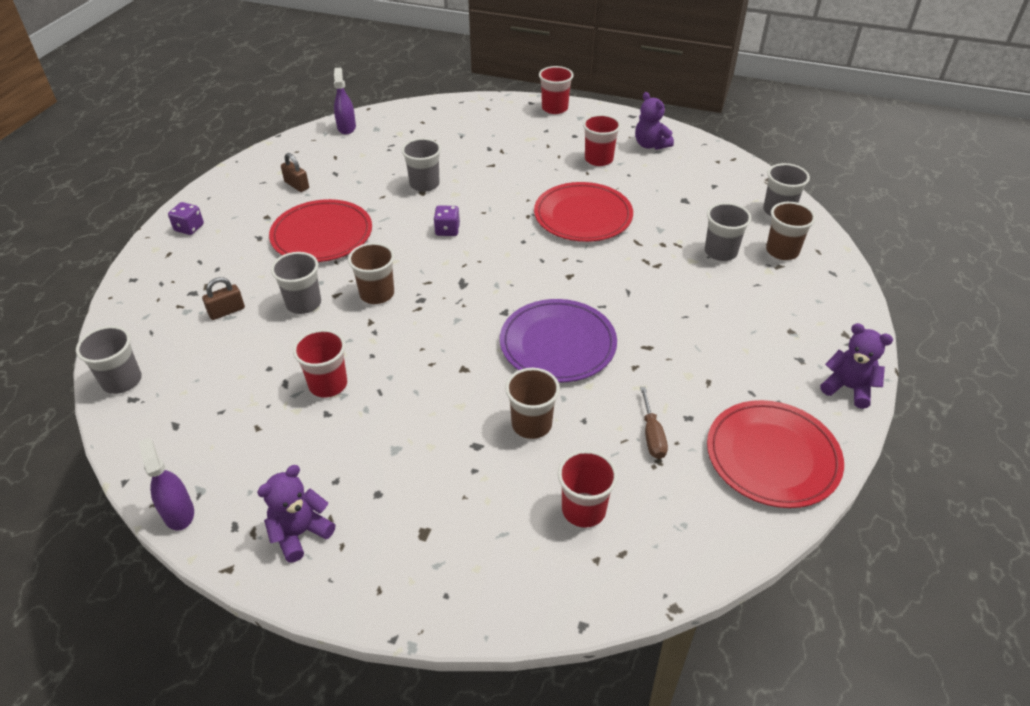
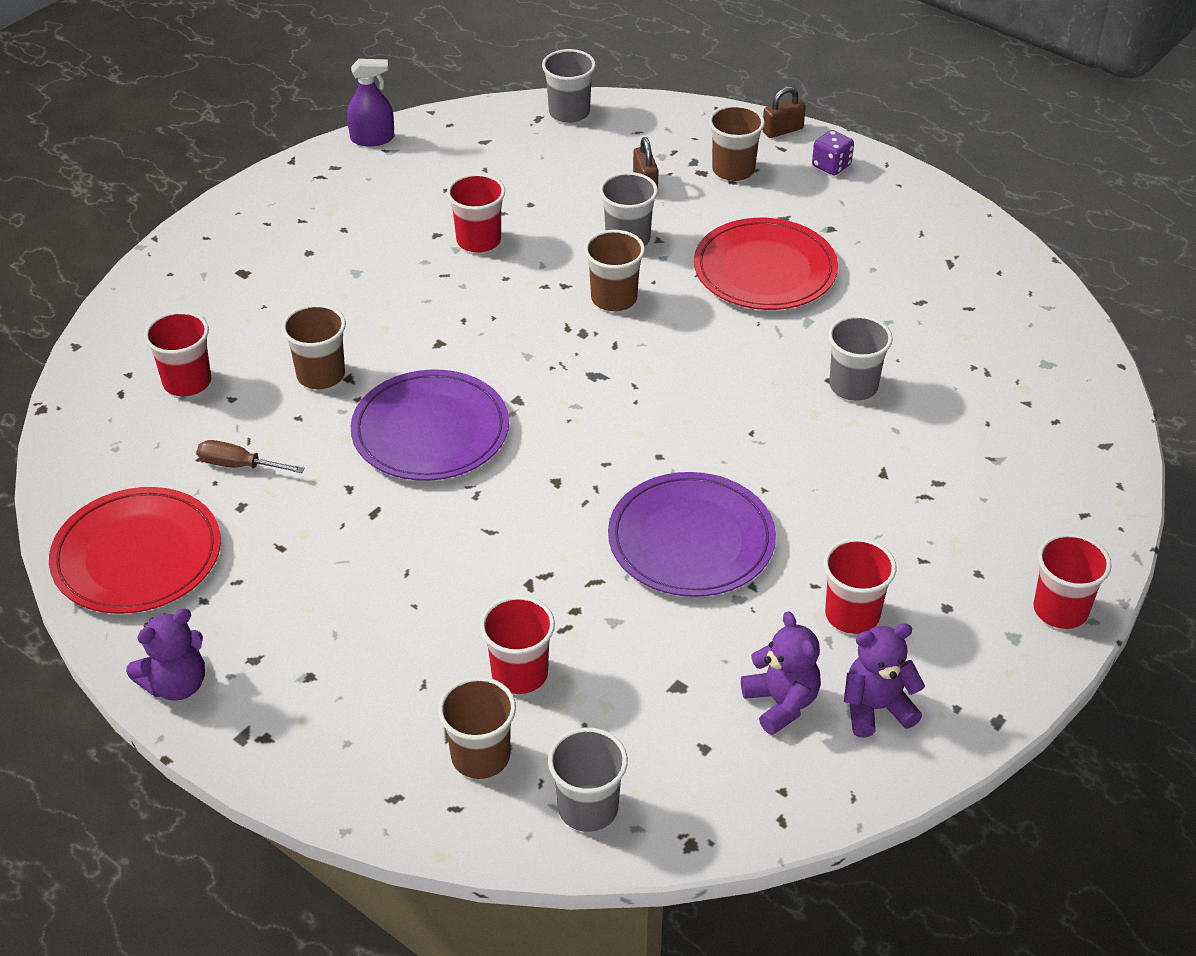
camera: 110 degrees right, 0 degrees up
(201, 271) = (733, 170): none -> brown cup
(297, 185) = (900, 262): brown padlock -> brown padlock (782, 130)
(300, 533) = (298, 202): purple teddy bear -> purple teddy bear (781, 703)
(346, 127) = (1059, 332): purple spray bottle -> none
(447, 230) = (721, 386): purple dice -> none
(583, 216) = (691, 540): red plate -> purple plate
(720, 252) = (519, 674): grey cup -> red cup

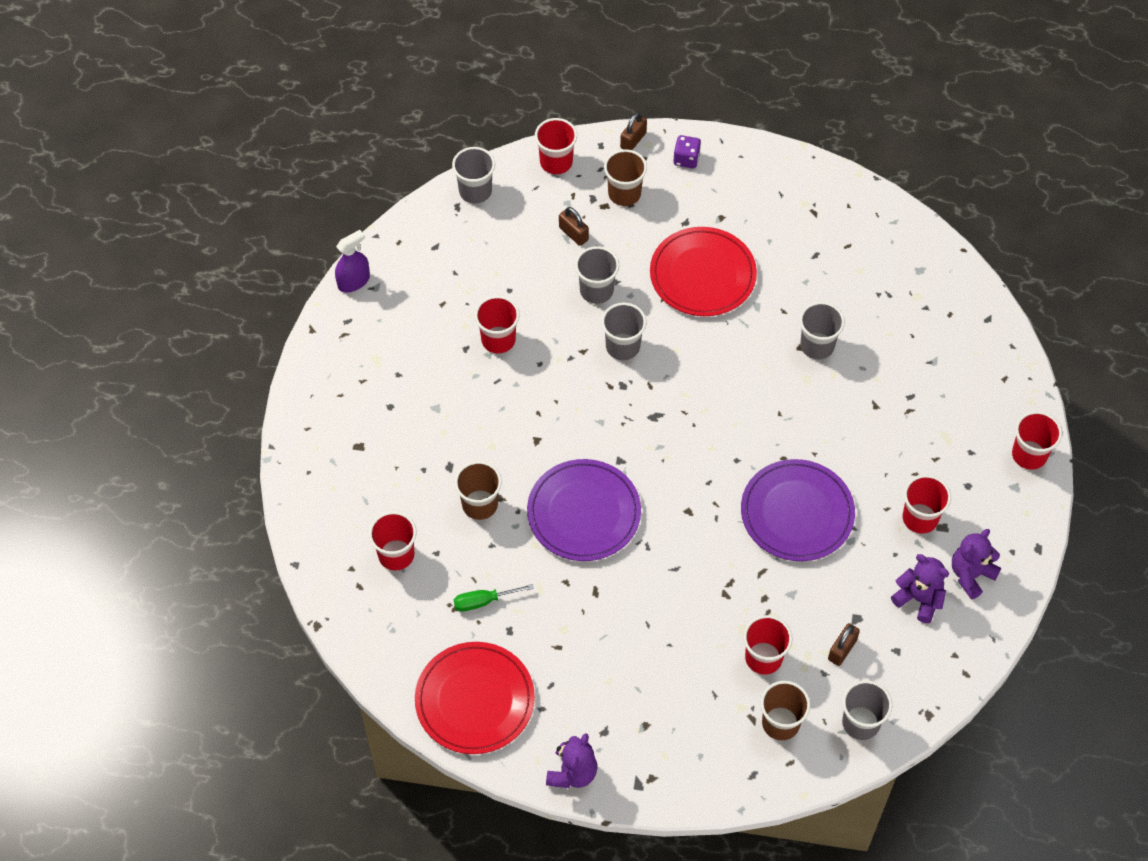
camera: 30 degrees left, 15 degrees up
(239, 465) = (484, 601): brown screwdriver -> green screwdriver
(614, 298) = (623, 346): brown cup -> grey cup
(630, 712) = (842, 649): none -> brown padlock
(679, 119) = (556, 162): none -> red cup

